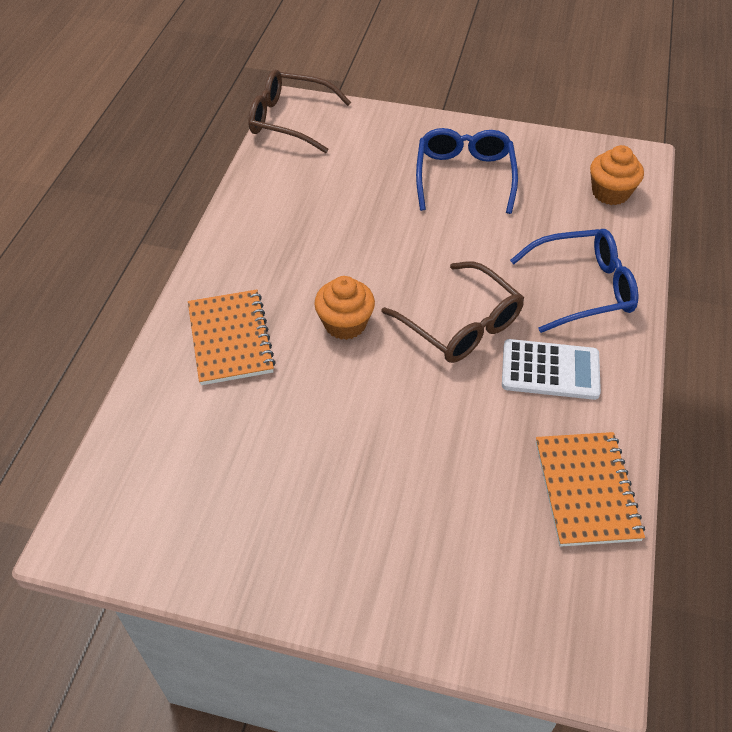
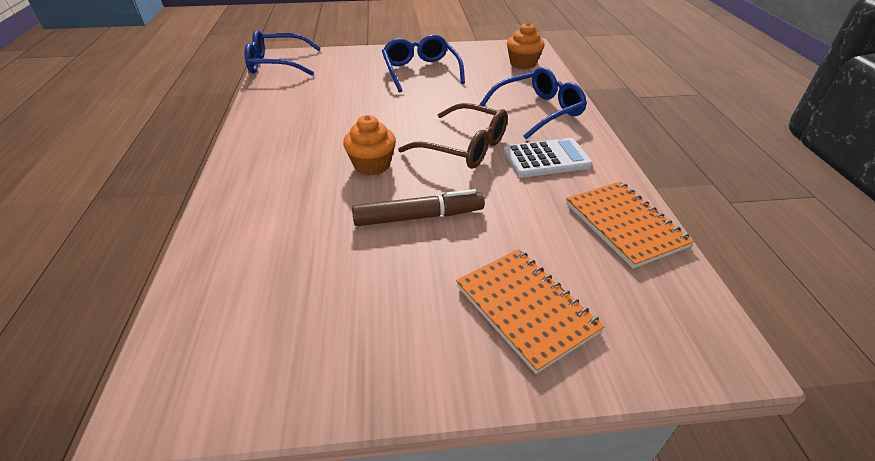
camera: 20 degrees left, 10 degrees down
(230, 339) = (275, 195): orange notebook -> orange notebook (525, 308)
(290, 120) = (277, 64): brown glasses -> blue glasses
(367, 412) = (418, 217): none -> brown marker

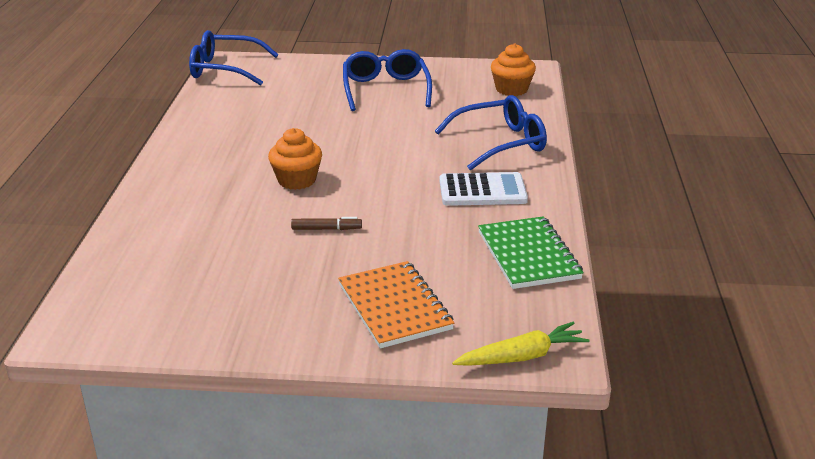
camera: 10 degrees right, 10 degrees down
(418, 217) = (326, 229): brown marker -> brown marker, size x0.54
(464, 147) = (399, 172): brown glasses -> none
(624, 225) = (528, 255): orange notebook -> green notebook
(691, 361) = (522, 356): none -> yellow carrot

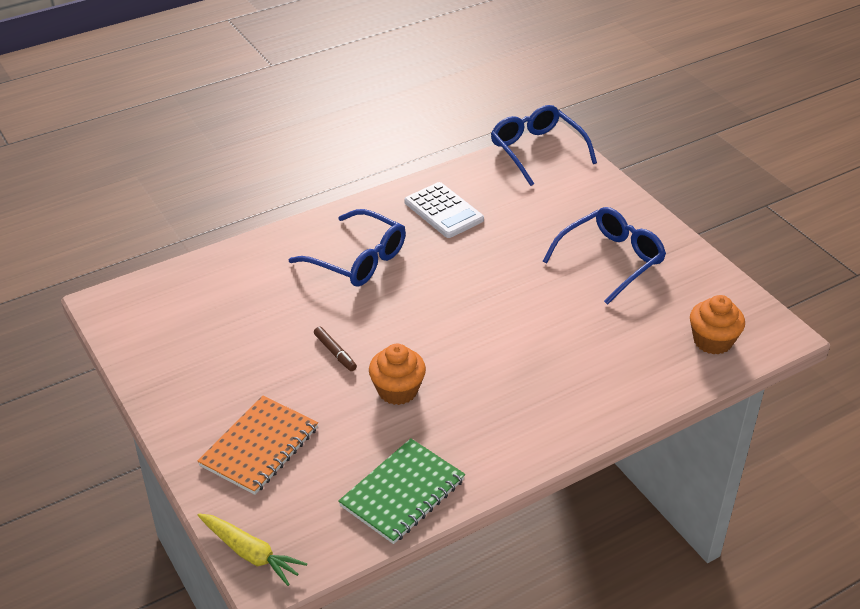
camera: 55 degrees right, 10 degrees up
(297, 180) = (393, 296): orange cupcake -> orange cupcake (397, 390)
(482, 191) = (484, 414): white calculator -> white calculator (443, 211)
(500, 143) = (587, 385): blue glasses -> blue glasses (358, 259)

